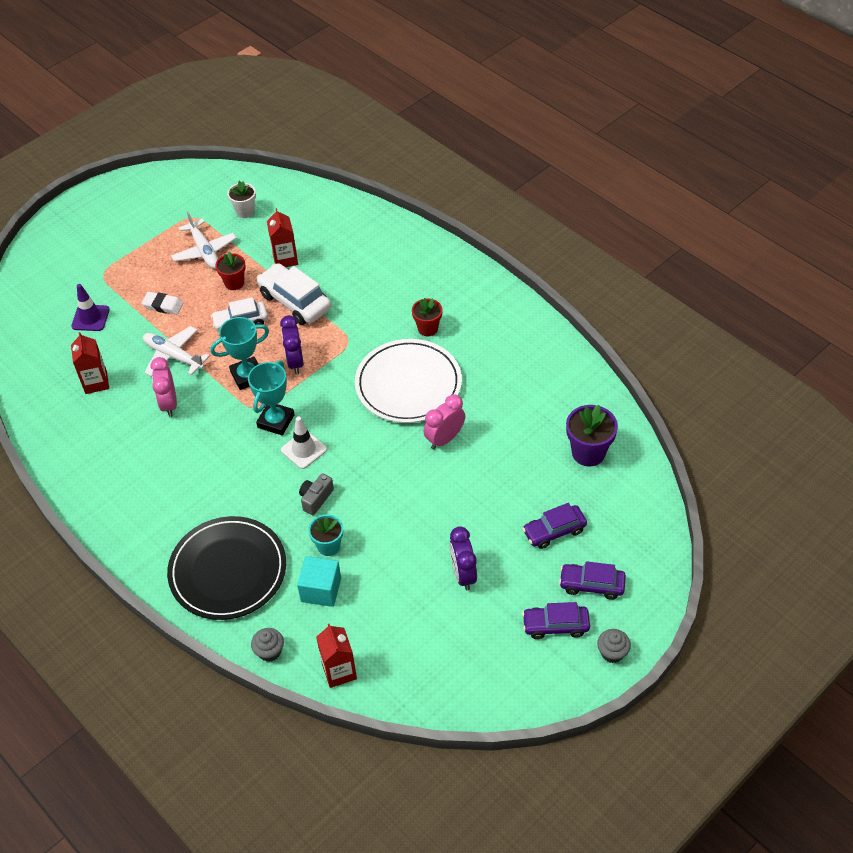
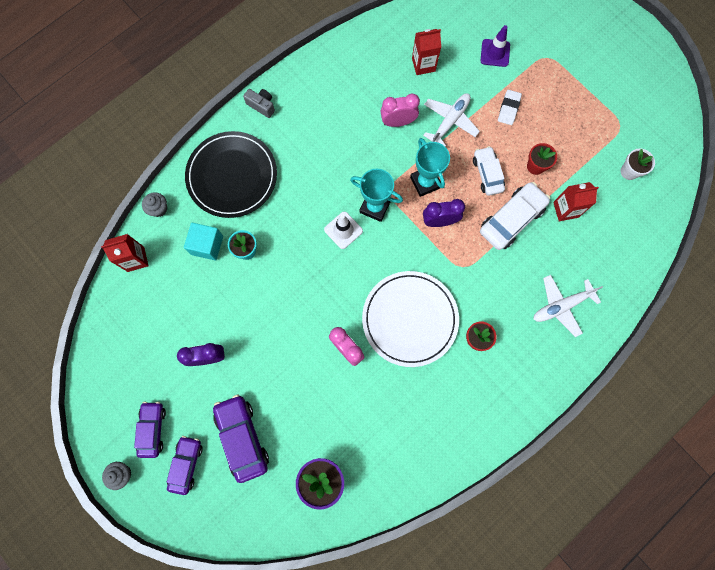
camera: 90 degrees right, 25 degrees up
(204, 251) = (576, 139): white plane -> white plane (561, 306)
(316, 499) = (293, 240): grey camera -> grey camera (261, 106)
(554, 531) = (242, 437): purple car -> purple car, size x1.51

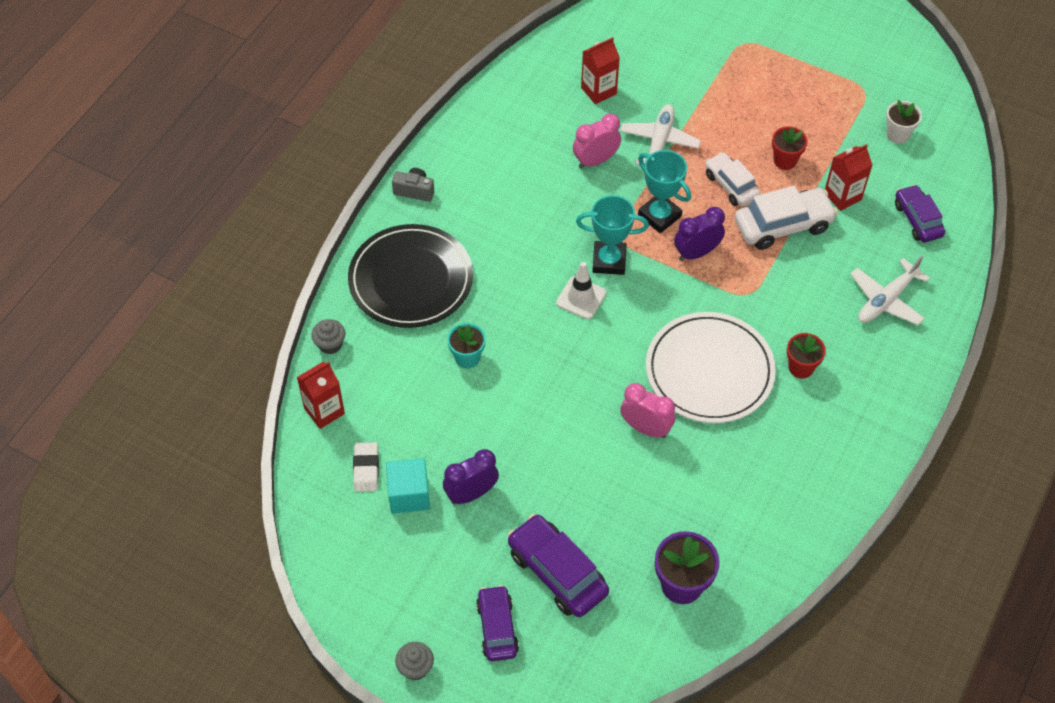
camera: 20 degrees left, 20 degrees down
(152, 429) = (433, 601): purple car -> purple car (917, 219)
(207, 245) = (412, 367): turquoise cube -> turquoise cube (409, 495)
(495, 53) = (680, 55): purple traffic cone -> none
(508, 109) = (724, 109): white eraser -> white eraser (366, 469)
(511, 219) = (783, 225): white car -> white car turned 45 degrees clockwise

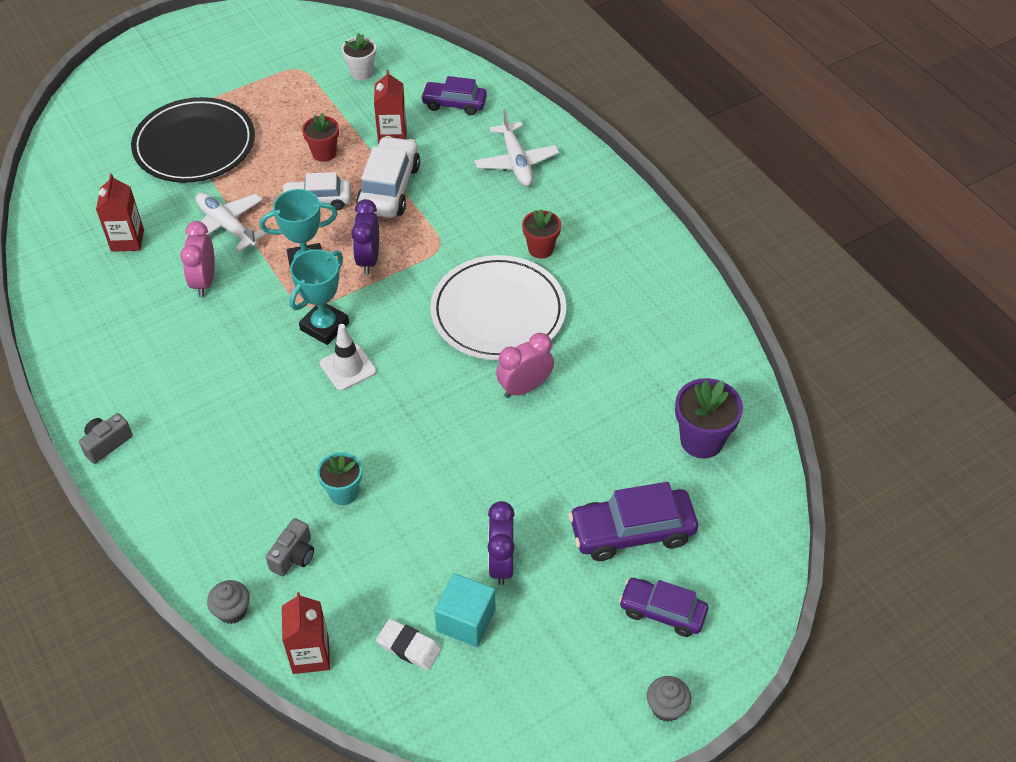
camera: 60 degrees left, 5 degrees down
(395, 356) = (294, 556): none -> grey camera
(411, 279) = (212, 498): black plate -> black plate (194, 145)

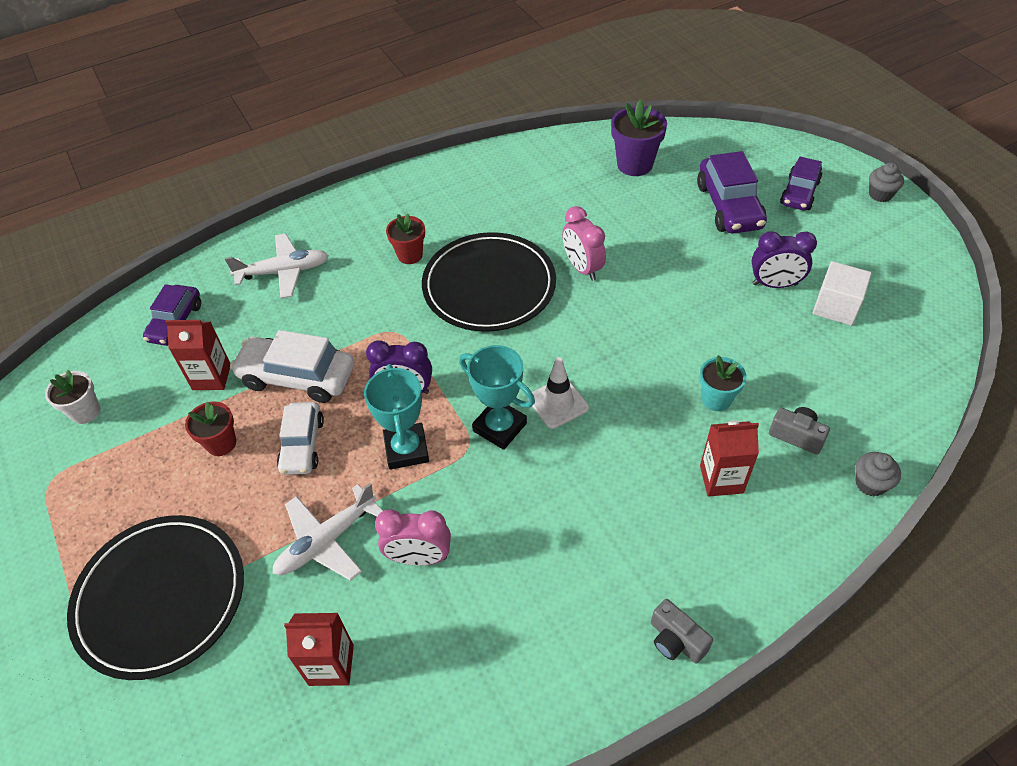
camera: 85 degrees left, 0 degrees up
(310, 655) = (900, 415): red carton -> red carton (721, 479)
(409, 647) = (872, 344): white eraser -> none
(466, 620) = (836, 307): turquoise cube -> white cube
(498, 312) = (489, 286): white plate -> black plate

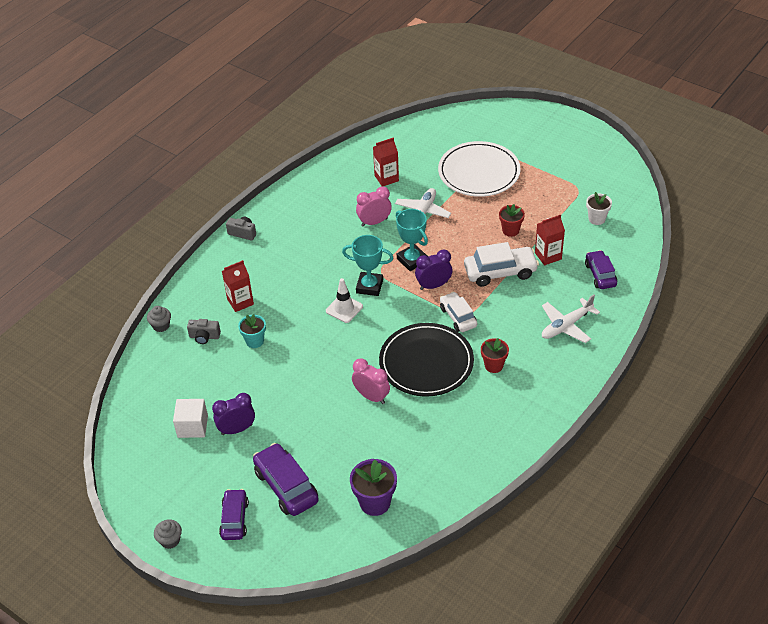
camera: 155 degrees right, 5 degrees down
(160, 597) = (479, 172): black plate -> white plate
(302, 445) = (468, 244): white car -> white car (458, 317)

